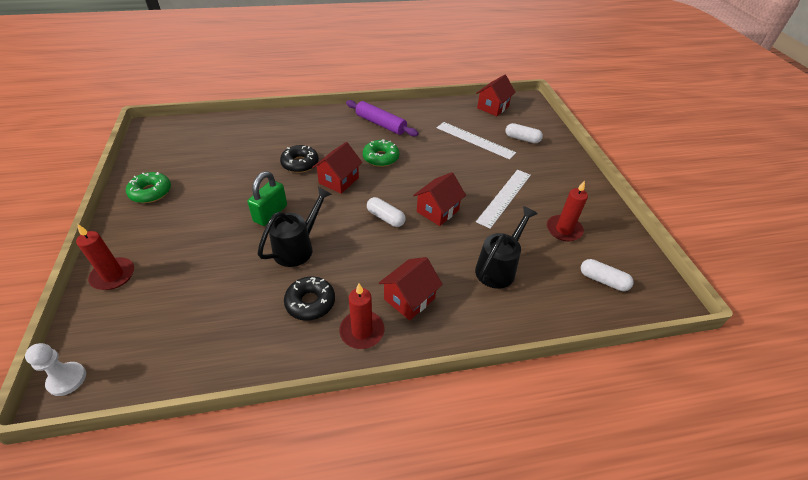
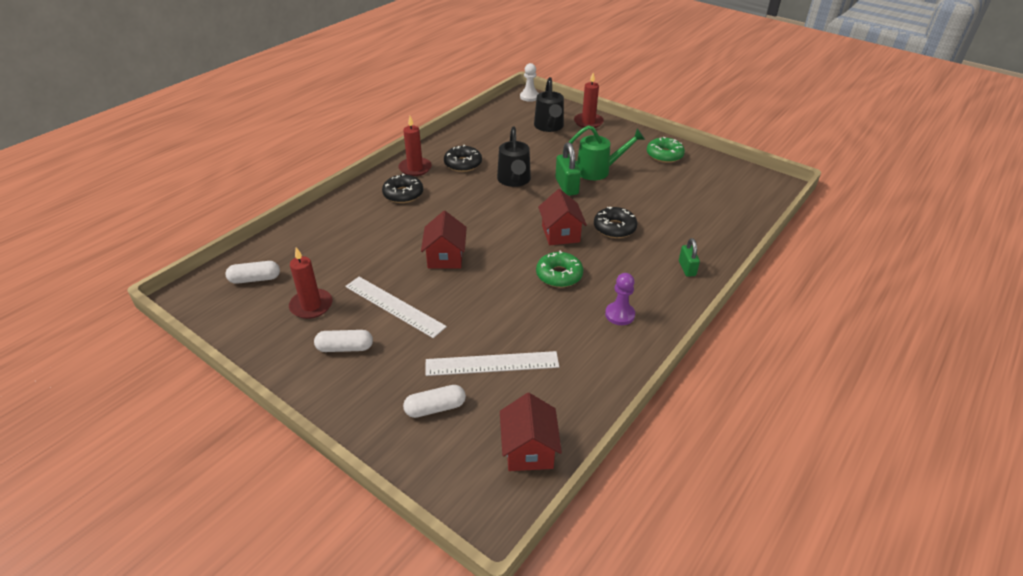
camera: 140 degrees right, 5 degrees down
(222, 212) = (598, 171): none -> green watering can
(307, 122) = (687, 268): none -> green padlock
(380, 124) = (619, 314): purple rolling pin -> purple pawn
(385, 218) = (481, 229): white capsule -> white capsule (345, 348)
(409, 299) = (403, 194): red house -> black donut
(498, 268) = (353, 242): black watering can -> black watering can (549, 127)
(504, 197) = (394, 306): white ruler -> white ruler turned 45 degrees counterclockwise

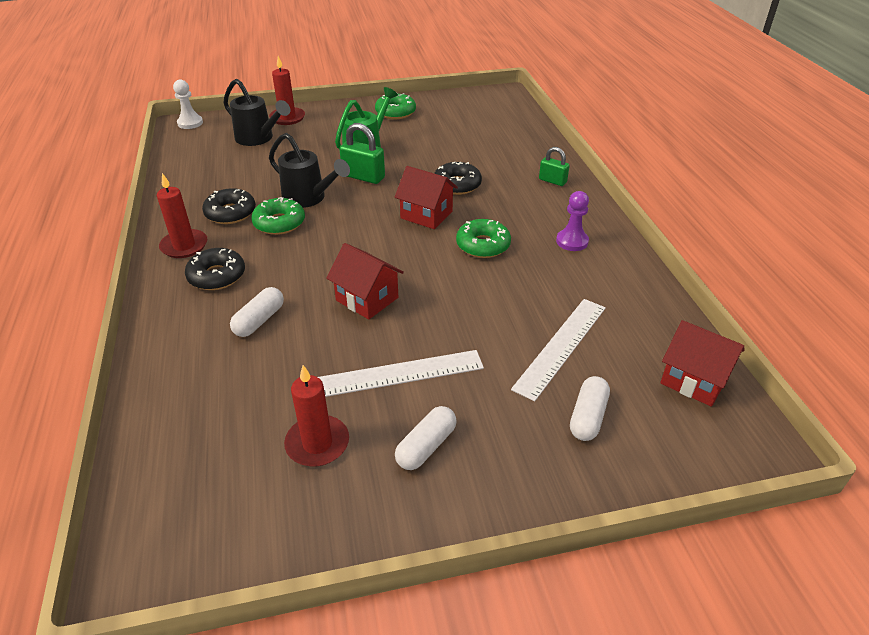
camera: 50 degrees left, 0 degrees up
(255, 279) = (195, 477): white capsule -> white capsule (259, 320)
(476, 185) = (279, 223): none -> green donut

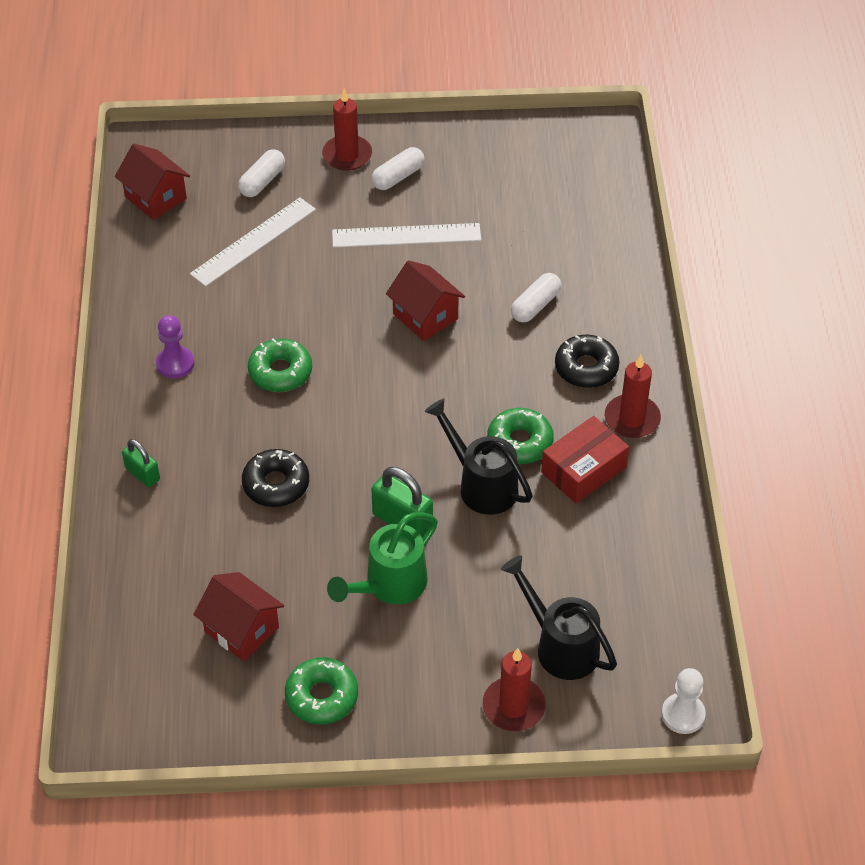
camera: 170 degrees left, 10 degrees up
(230, 213) = (583, 470): black donut -> red box
(317, 443) = (482, 189): red candle -> red candle (347, 155)
(426, 215) = (333, 431): red house -> red house (241, 629)

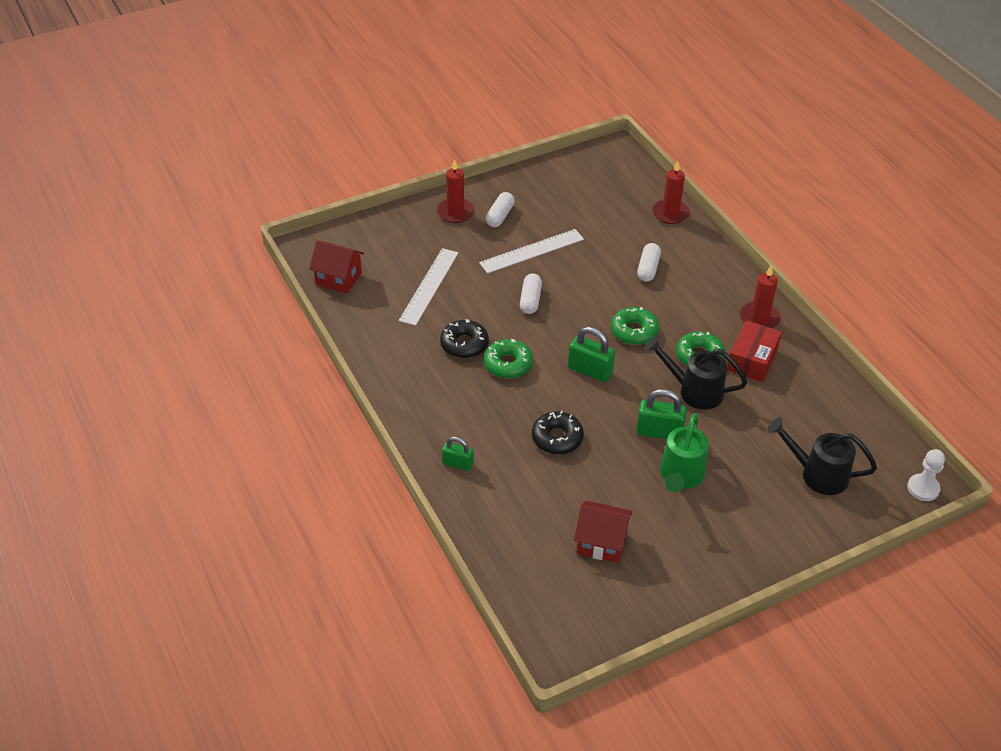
camera: 25 degrees left, 5 degrees down
(175, 364) = (429, 383): purple pawn -> none
(262, 181) = (408, 246): white capsule -> white capsule (530, 300)
(322, 696) = (687, 566): green donut -> green donut (634, 331)
(372, 414) = (590, 370): none -> green padlock
(425, 316) = (581, 298): red house -> none
(513, 706) = (816, 524): red candle -> red candle (670, 213)
(586, 368) = (708, 296): black donut -> black donut (464, 344)

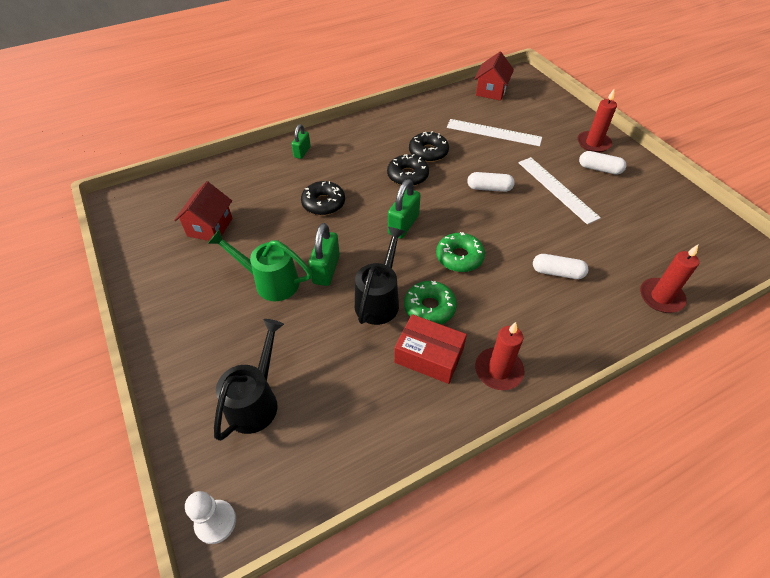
camera: 90 degrees right, 5 degrees up
(508, 364) = (407, 176): green donut -> black donut

